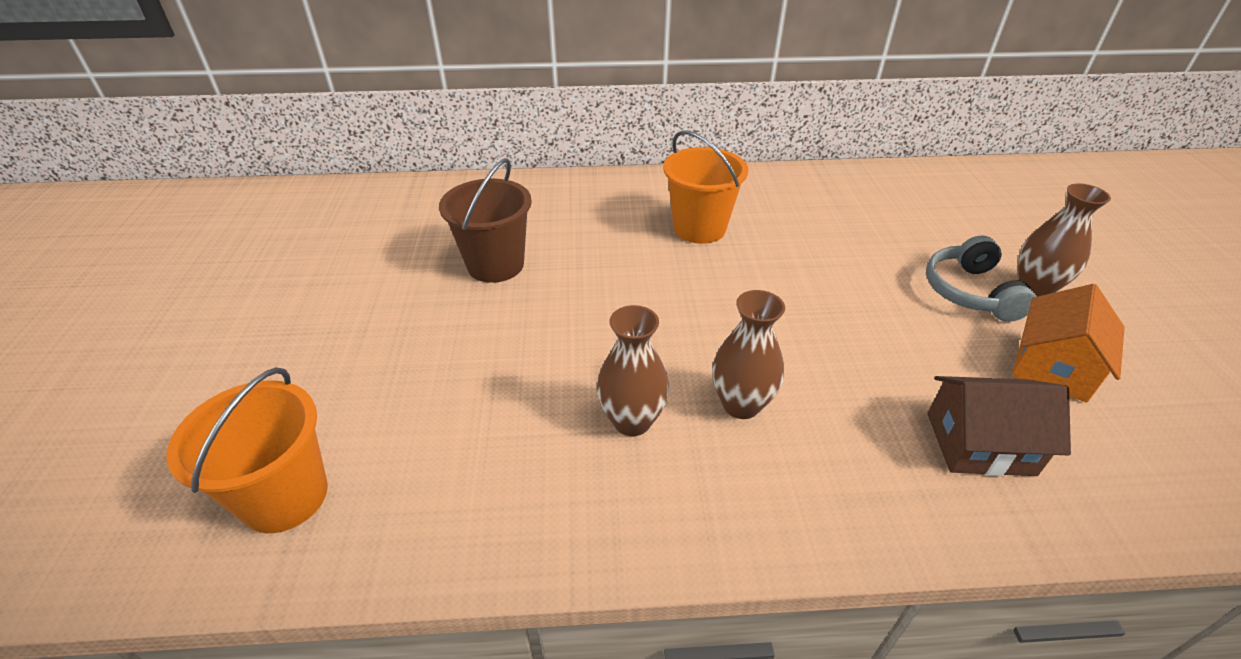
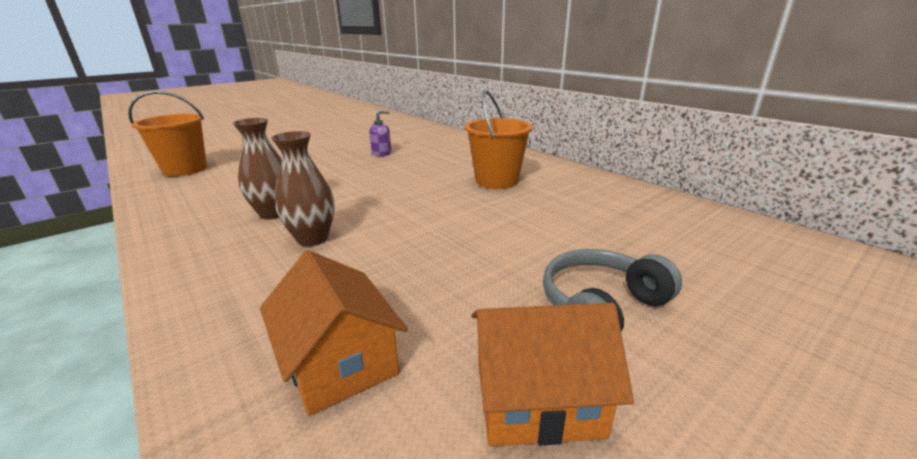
camera: 55 degrees right, 15 degrees down
(495, 265) = (381, 153): brown bucket -> purple soap dispenser
(979, 443) = (340, 361): brown house -> orange house
(1035, 288) = (692, 354): brown vase -> none

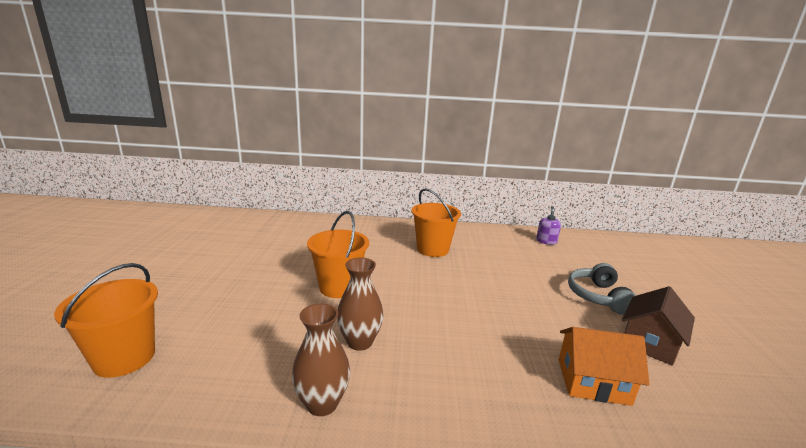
camera: 50 degrees left, 5 degrees down
(312, 238) = (433, 341): brown vase -> brown vase (322, 403)
(350, 178) = (339, 287): none -> orange bucket
(381, 153) = (305, 255): purple soap dispenser -> purple soap dispenser (546, 241)
(537, 398) = (650, 342): orange house -> brown house

